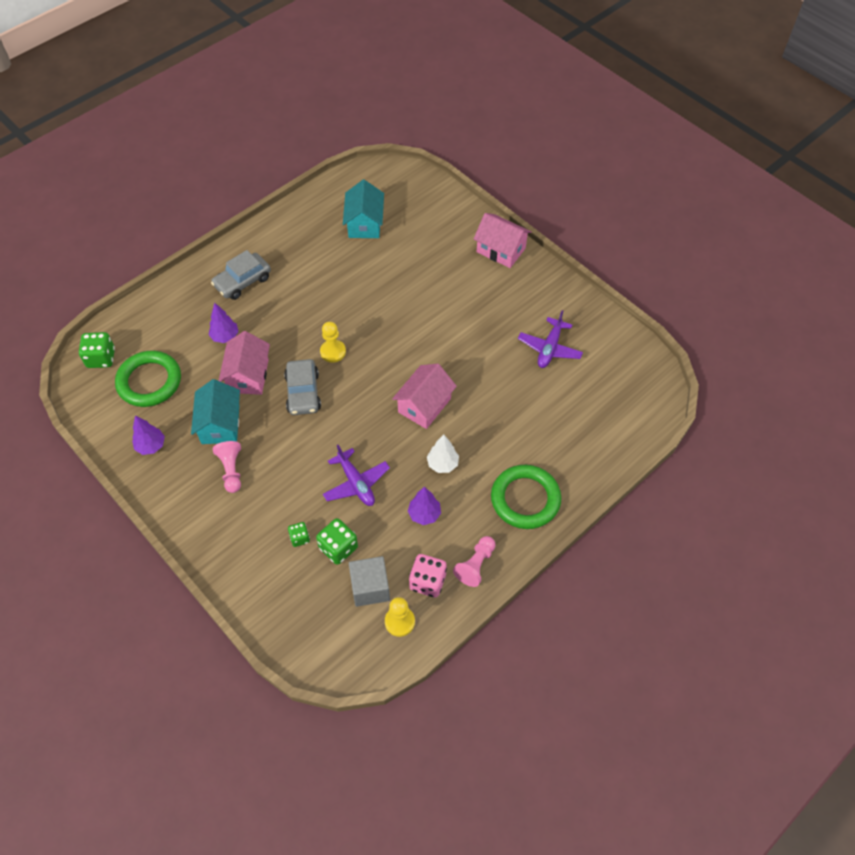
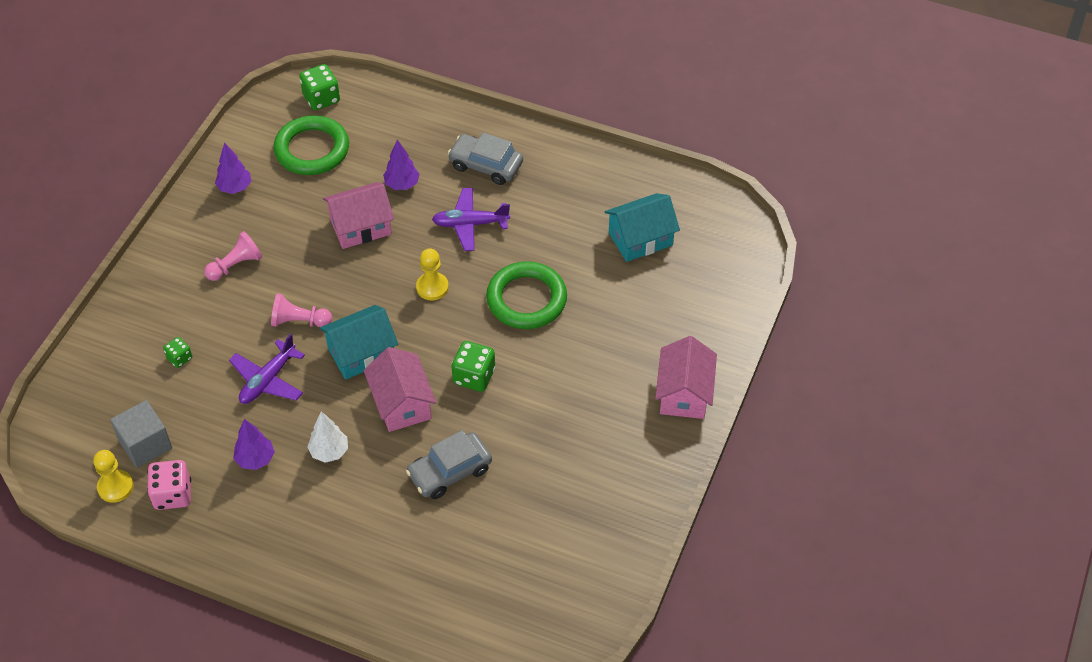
camera: 65 degrees right, 5 degrees down
(220, 424) = (287, 231): turquoise house -> turquoise house (361, 353)
(303, 392) = (363, 284): grey car -> grey car (450, 471)
(338, 548) = (181, 397): green dice -> green dice (474, 376)
(424, 405) = (401, 403): pink house -> pink house turned 60 degrees clockwise
(475, 565) = (211, 533): pink pawn -> pink pawn (299, 321)
(525, 499) = (318, 552): green ring -> green ring (526, 299)
(549, 348) = (553, 502): purple plane -> purple plane (470, 224)

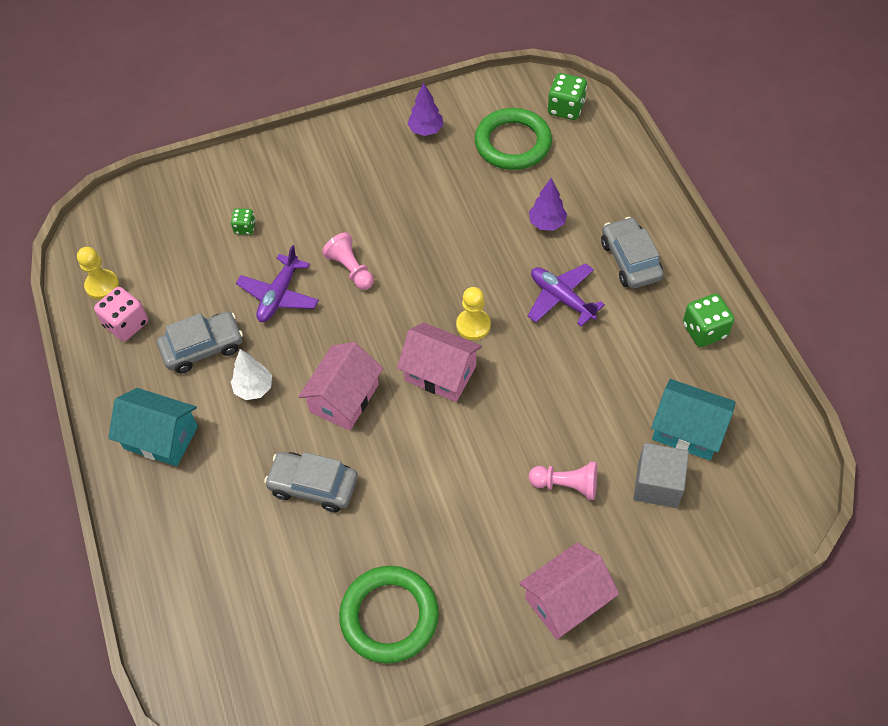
camera: 50 degrees right, 5 degrees up
(145, 444) = (153, 272): grey cube -> grey cube (657, 484)
(235, 265) = (359, 189): pink pawn -> pink pawn (566, 485)
(255, 459) = (203, 347): purple tree -> grey car
(268, 380) = (279, 295): purple plane -> purple plane turned 60 degrees counterclockwise
(361, 227) = (477, 232): pink house -> pink house (440, 373)
(361, 353) = (363, 332): turquoise house -> turquoise house (161, 437)
(474, 376) = (419, 426): green dice -> green dice (704, 330)
(526, 299) = (533, 399): green ring -> green ring (389, 616)

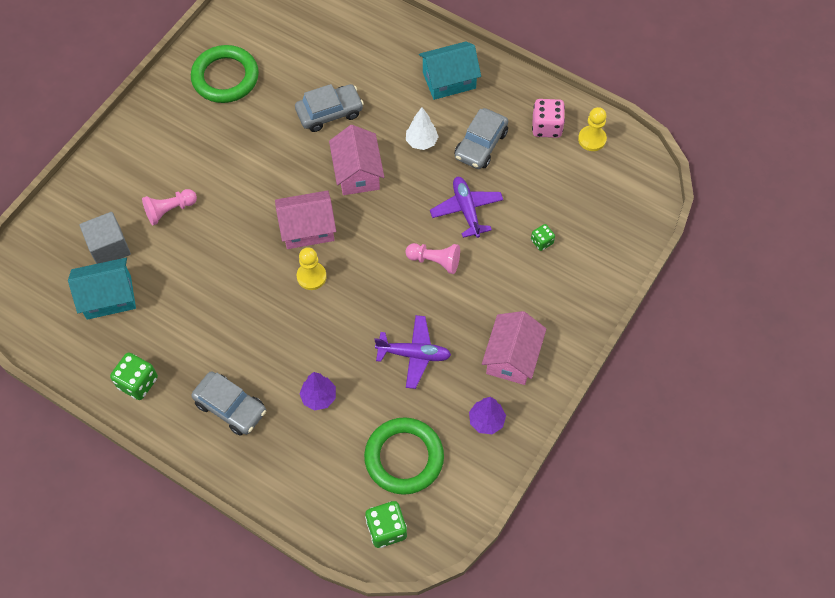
camera: 140 degrees right, 5 degrees up
(561, 298) = (262, 339): purple plane -> purple plane (414, 354)
(566, 600) = (126, 146): pink house -> pink house (512, 357)

